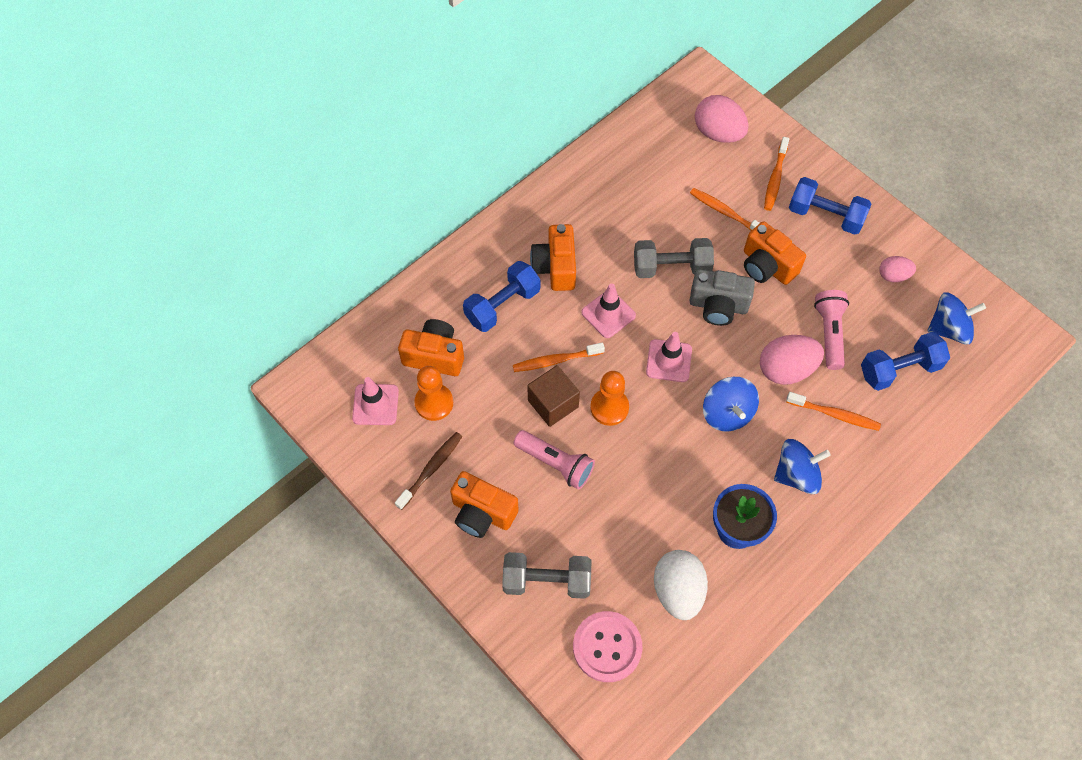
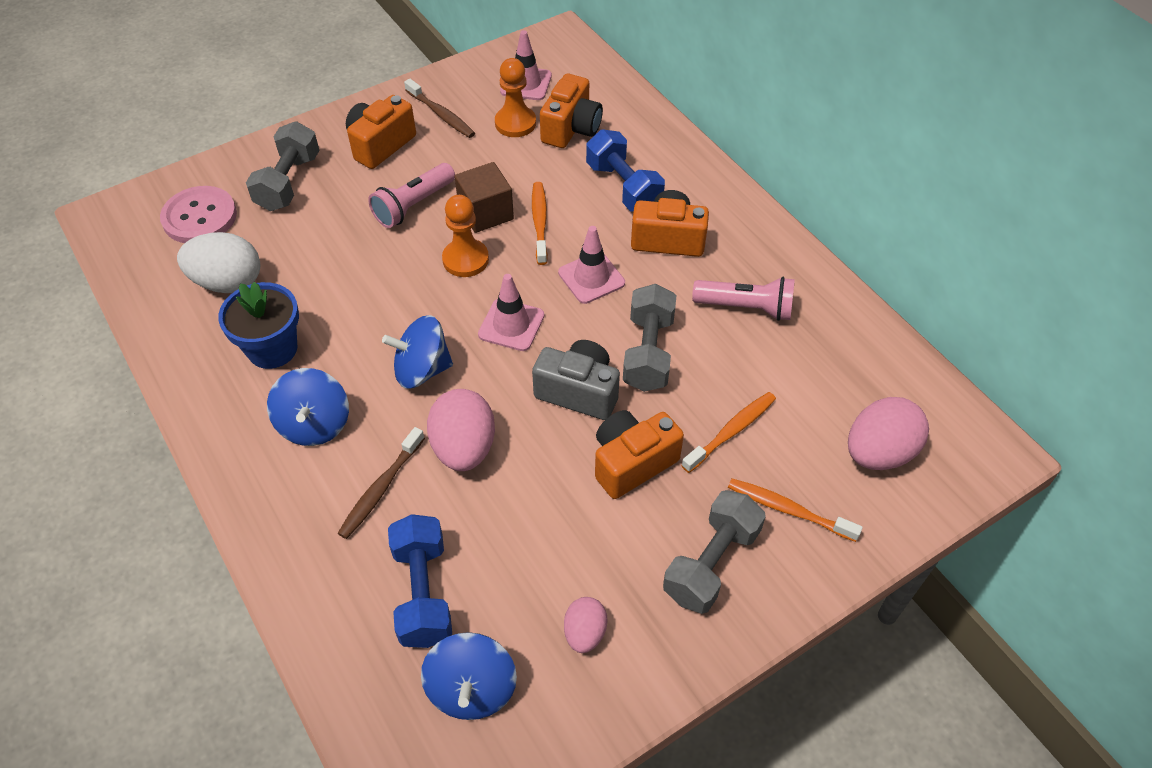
camera: 100 degrees right, 10 degrees down
(718, 306) = (579, 392): grey camera -> grey camera turned 90 degrees clockwise
(825, 216) = (711, 563): blue dumbbell -> grey dumbbell
(829, 333) = (505, 515): pink flashlight -> pink flashlight (746, 307)
(834, 414) = (381, 488): orange toothbrush -> brown toothbrush

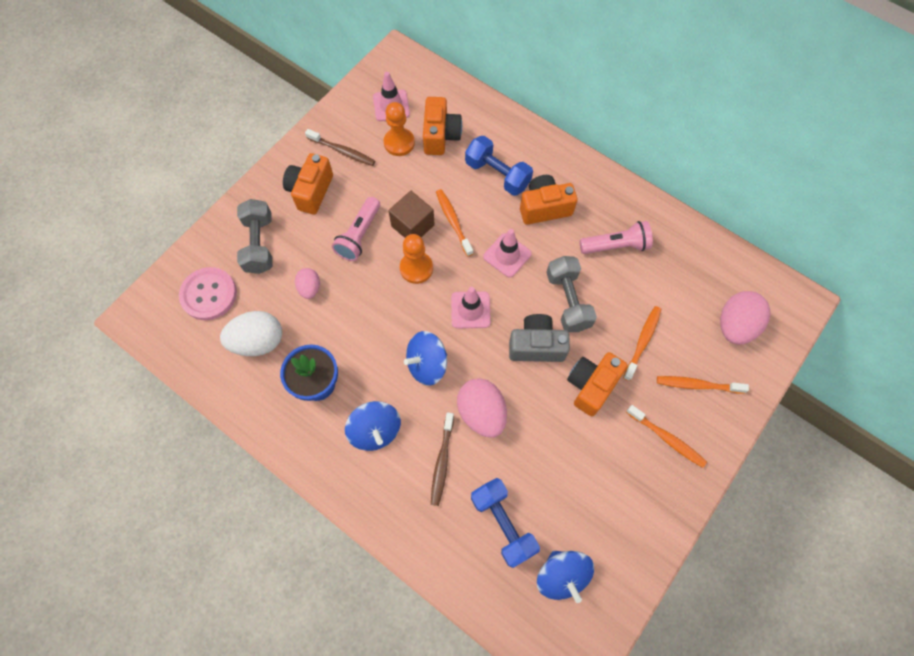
camera: 20 degrees left, 15 degrees up
(585, 632) = (612, 513): pink egg -> pink egg (310, 288)
(711, 563) = (666, 438): grey dumbbell -> orange toothbrush

